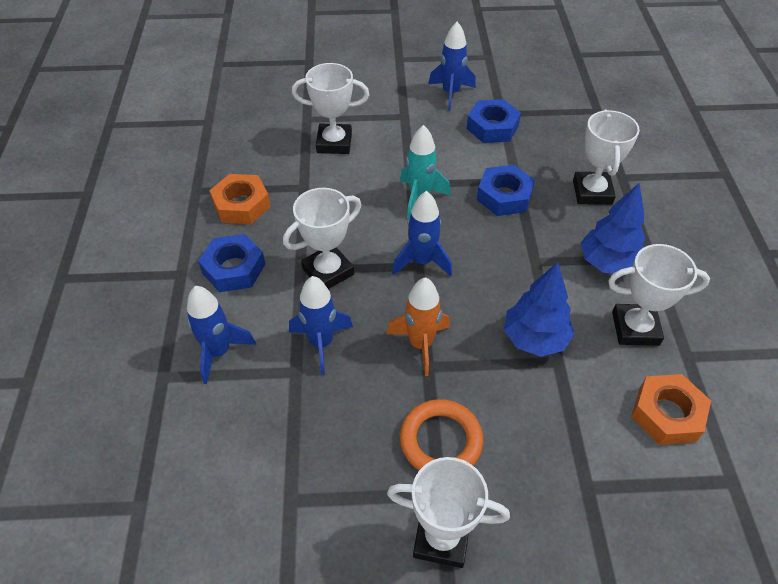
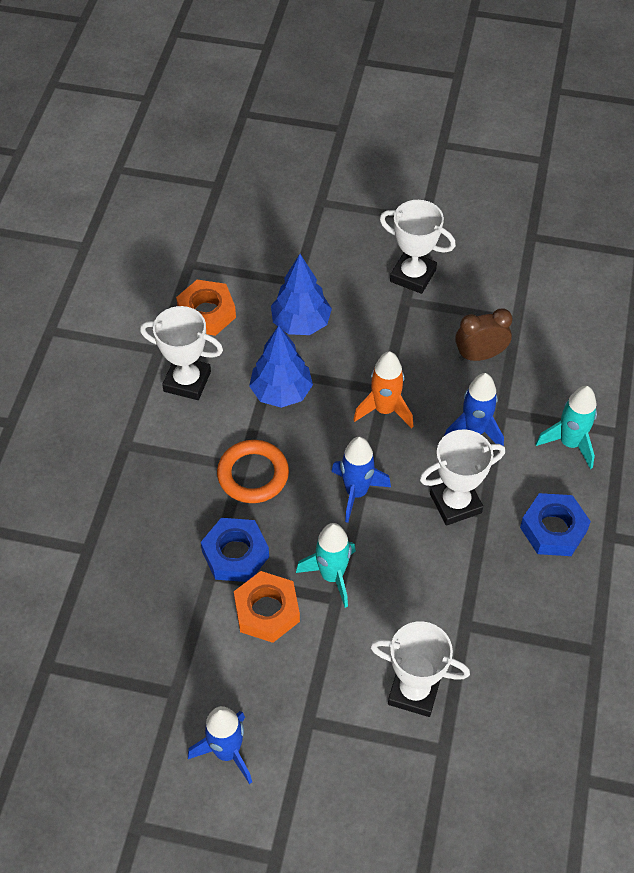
camera: 165 degrees left, 5 degrees up
(219, 352) = (569, 443): blue rocket -> turquoise rocket
(241, 205) = (541, 614): orange nut -> orange nut (267, 611)
(330, 435) = (480, 355): none -> brown clock
(440, 441) = (393, 333): orange ring -> orange ring (253, 474)
(492, 127) = (199, 669): blue nut -> none
(592, 192) = (134, 536): white trophy -> none
(607, 263) = (172, 448): blue tree -> blue tree (301, 323)

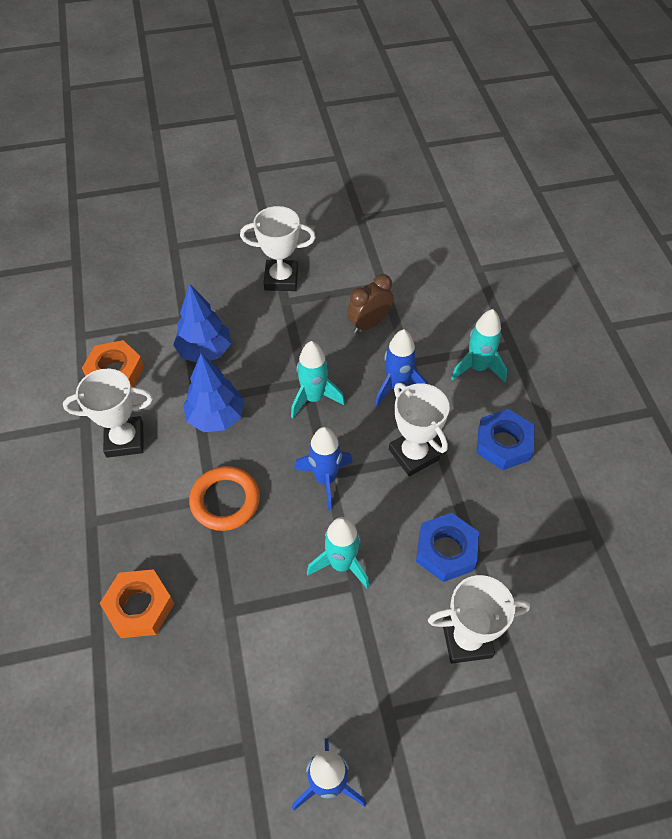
camera: 25 degrees left, 0 degrees up
(235, 554) = (244, 582): blue nut -> blue nut (446, 550)
(267, 611) = (299, 623): orange nut -> orange nut (139, 607)
(385, 410) = (314, 398): orange rocket -> turquoise rocket
(455, 503) = (413, 454): white trophy -> white trophy turned 75 degrees counterclockwise

